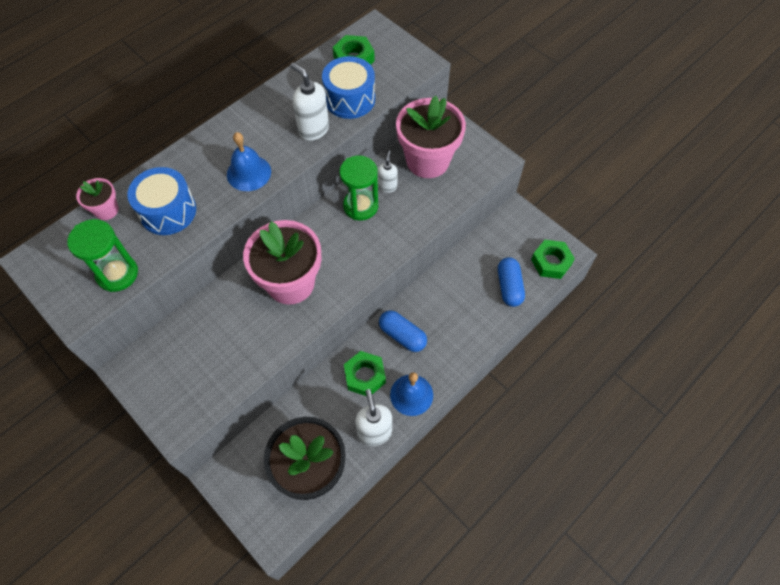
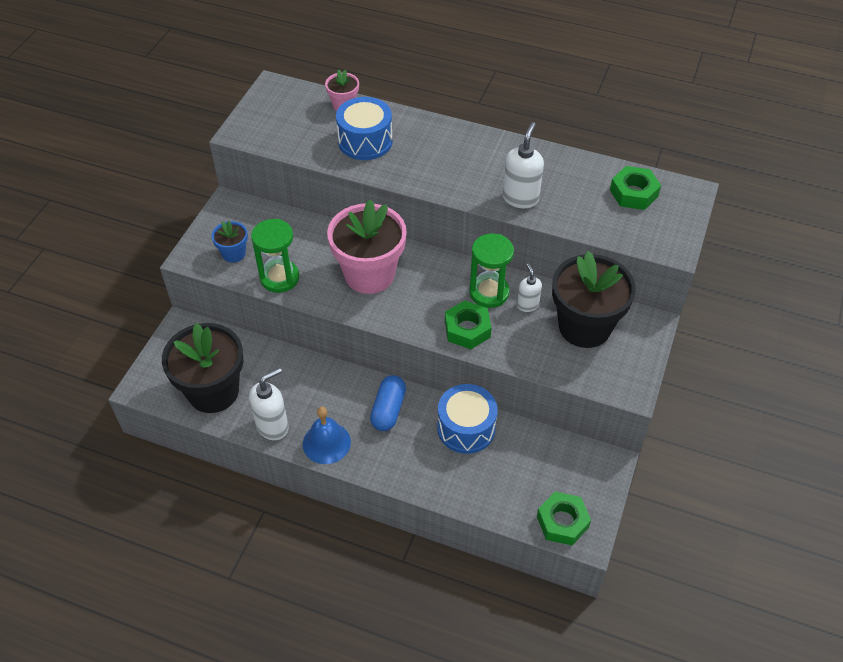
camera: 65 degrees right, 10 degrees down
(117, 274) = (287, 139): green hourglass -> green hourglass (279, 278)
(196, 387) = (234, 253): none -> blue flower pot
(249, 173) = (439, 174): blue bell -> none
(350, 99) = (578, 210): blue drum -> blue drum (466, 428)
(365, 376) = (327, 395): green nut -> green nut (467, 329)
(387, 186) = (527, 305): white soap dispenser -> white soap dispenser turned 90 degrees counterclockwise
(427, 161) = (584, 327): pink flower pot -> black flower pot
(509, 287) = (503, 489): blue capsule -> none

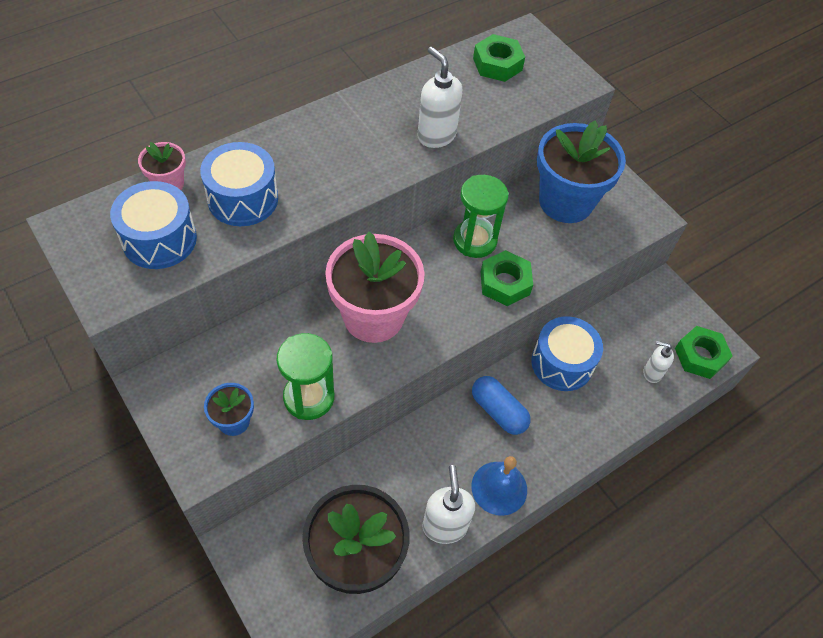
camera: 60 degrees left, 5 degrees up
(299, 126) = (159, 239): none -> blue drum
(527, 305) = (511, 223): white soap dispenser -> white soap dispenser (652, 373)
(584, 327) = (565, 202): black flower pot -> blue flower pot

